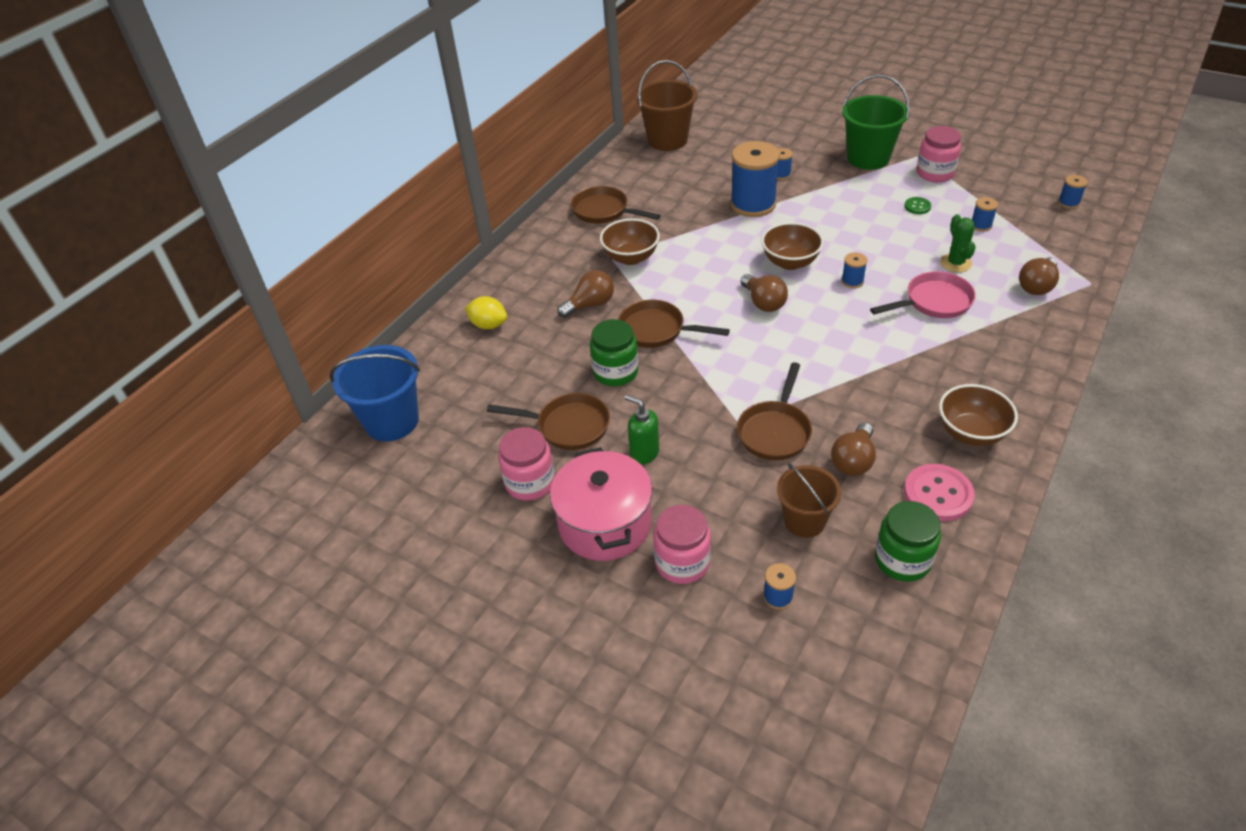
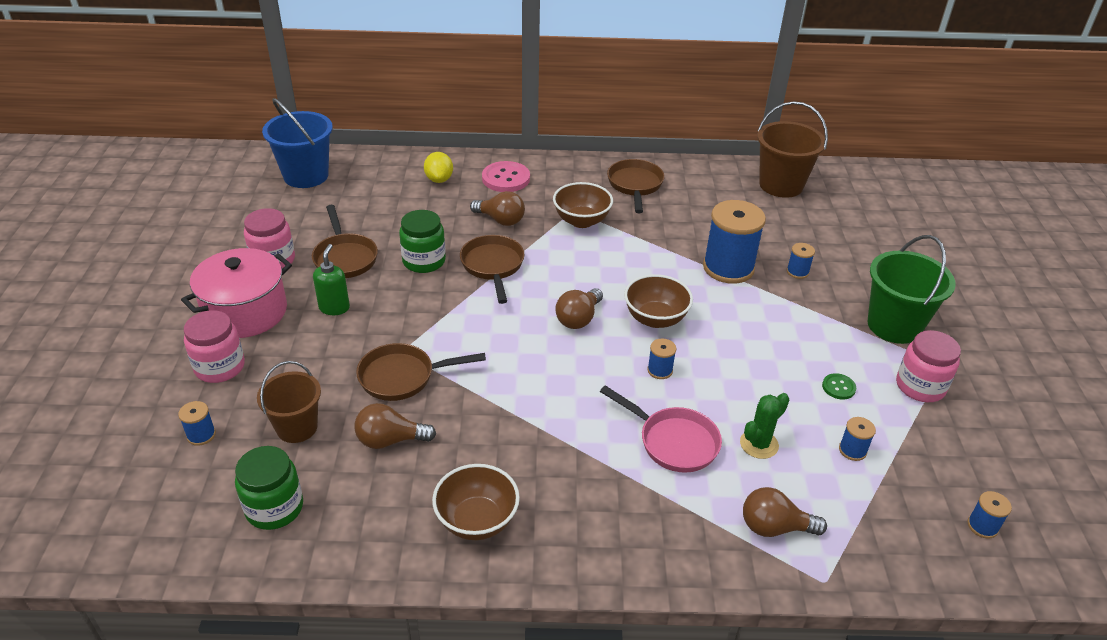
camera: 55 degrees right, 5 degrees down
(938, 494) = (373, 514): pink button -> pink button (506, 178)

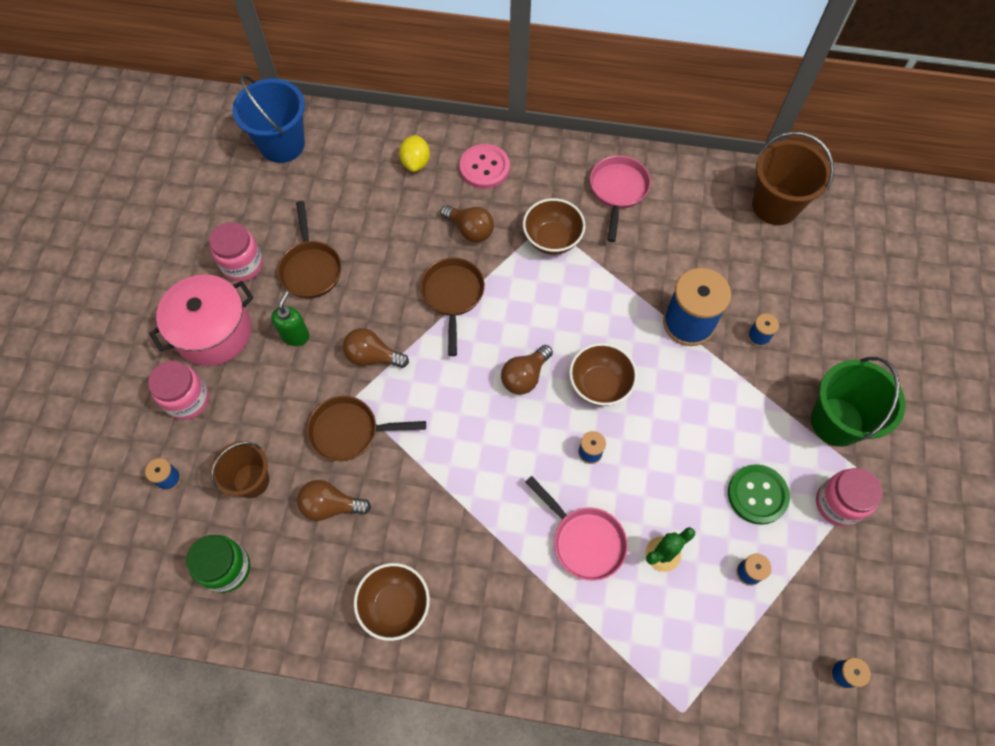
camera: 10 degrees right, 25 degrees up
(424, 261) = (386, 281): green jar -> none
(635, 185) = (618, 191): brown pan -> pink pan
(774, 527) = (653, 649): brown light bulb -> brown light bulb (372, 356)
(838, 387) = (757, 495): green button -> green button, size x1.91

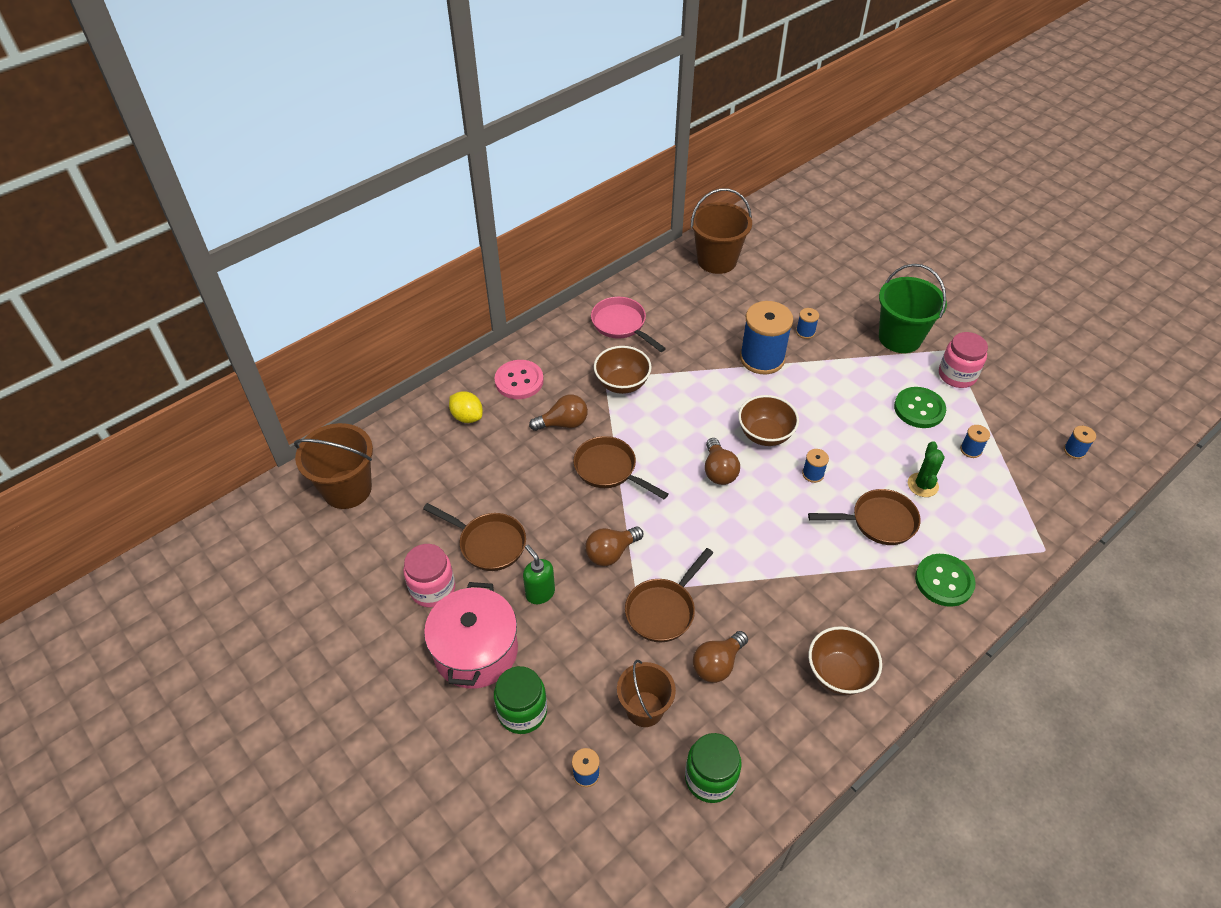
camera: 50 degrees left, 15 degrees down
(187, 400) = (522, 711): pink jar -> green jar
(282, 144) = (347, 489): blue bucket -> brown bucket
(565, 637) = (944, 581): none -> green button
(584, 540) = (878, 521): pink pan -> brown pan

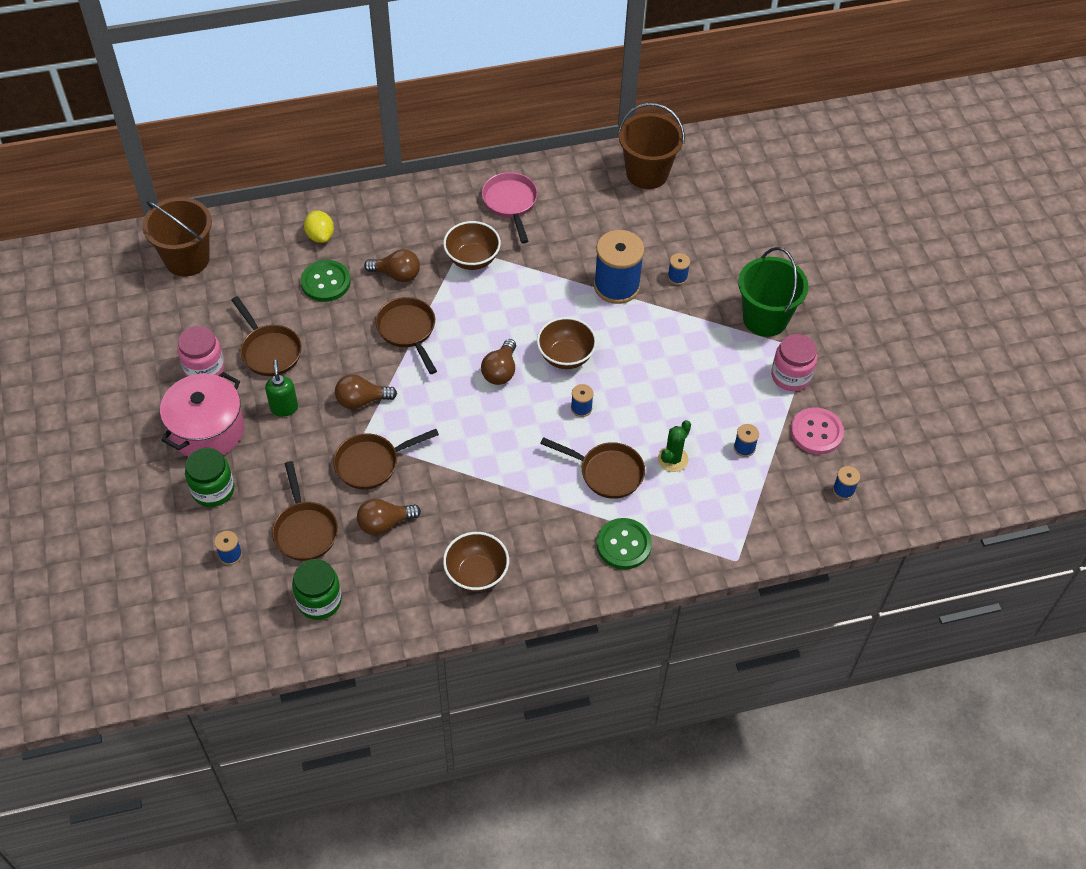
camera: 25 degrees right, 5 degrees up
(519, 381) = (384, 221): pink button -> pink button (816, 432)
(644, 709) = (305, 530): brown bucket -> brown pan
(919, 409) = (727, 392): green button -> green button (325, 282)

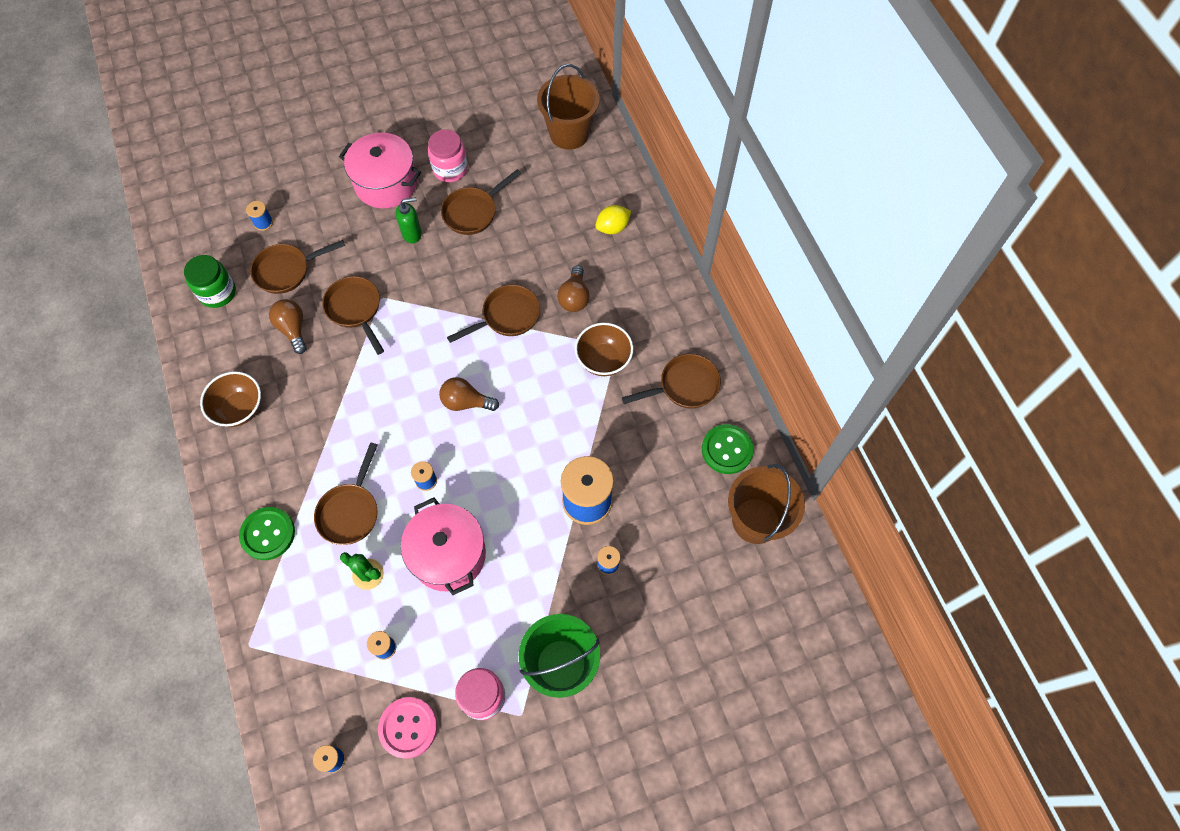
camera: 85 degrees right, 10 degrees up
(213, 490) = (326, 199): green jar -> none
(325, 282) = (557, 241): green button -> green button (727, 450)
(361, 400) = (424, 291): brown light bulb -> none
(510, 203) = (684, 386): pink pan -> brown pan
(565, 356) = (489, 460): brown bowl -> none
(658, 394) = (448, 554): none -> pink pot

